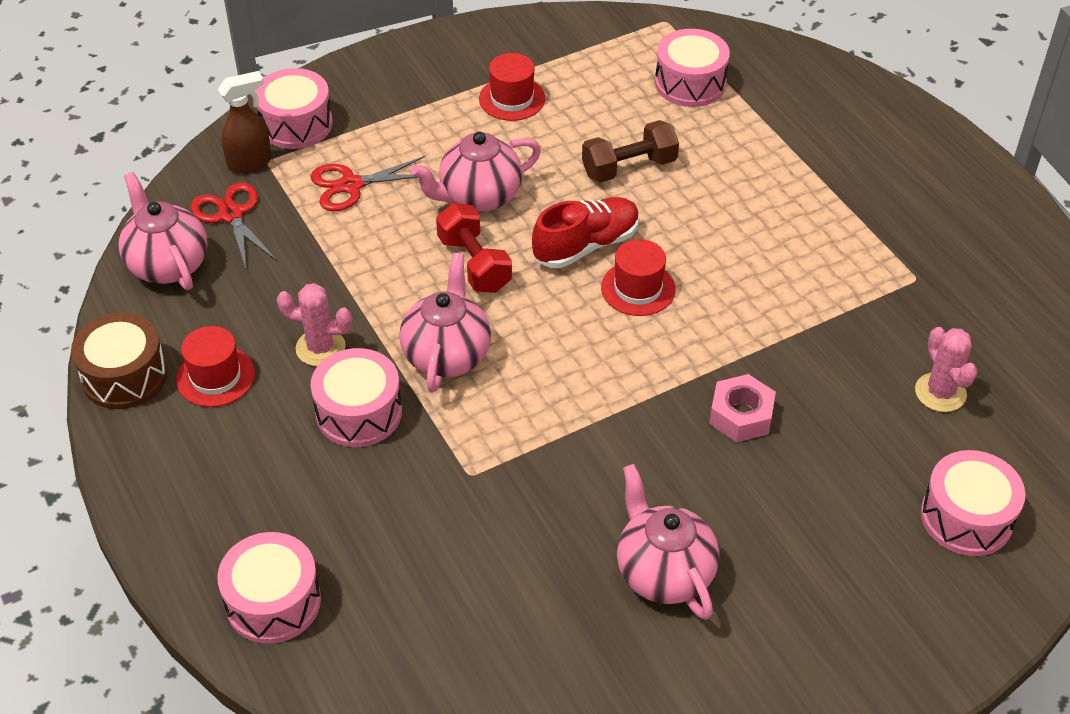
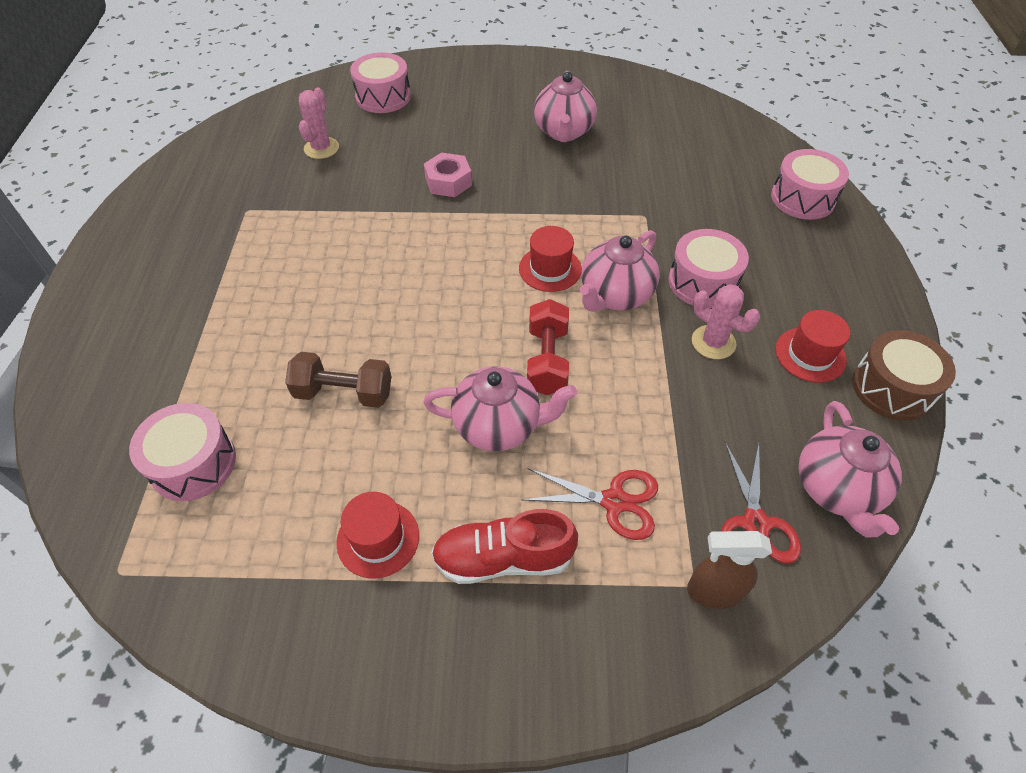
camera: 150 degrees left, 5 degrees up
(296, 124) = (638, 630): pink drum -> none
(586, 245) = (445, 335): red shoe -> red shoe (503, 558)
(638, 288) = (437, 284): red hat -> red hat (550, 269)

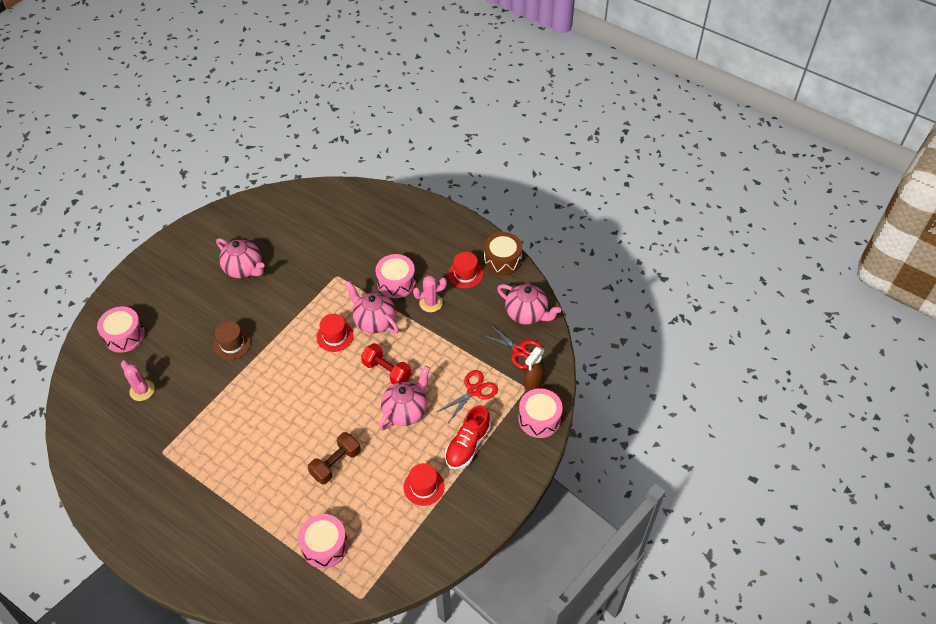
camera: 55 degrees left, 0 degrees up
(448, 182) = (232, 344): pink nut -> brown hat
(615, 296) = (374, 321): pink teapot -> pink teapot turned 150 degrees clockwise
(802, 198) = (384, 207): pink drum -> pink drum (539, 419)

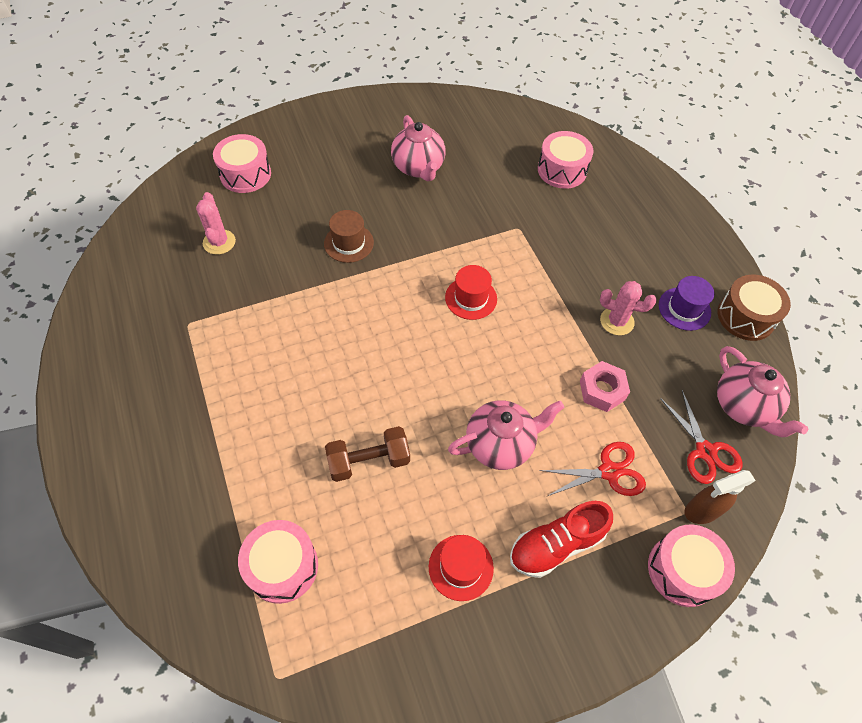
camera: 30 degrees right, 5 degrees up
(374, 321) = (530, 305): pink teapot -> none
(387, 371) = (508, 377): red dumbbell -> none
(396, 282) = (587, 273): pink drum -> pink drum (562, 170)
(445, 348) = (602, 390): none -> pink nut
(465, 274) = (684, 309): red hat -> purple hat

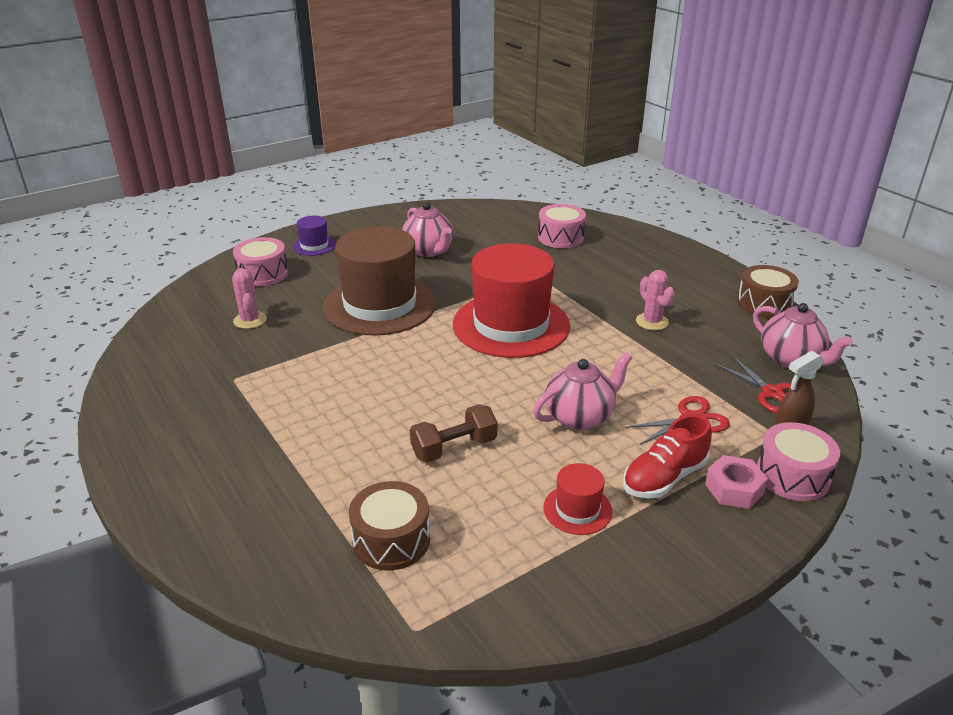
camera: 10 degrees left, 25 degrees down
(282, 566) = (391, 540): pink drum -> brown drum
(348, 243) = (380, 305): brown hat -> brown hat, size x2.30
(471, 298) = (511, 325): red hat -> red hat, size x2.30
(602, 390) = (659, 367): pink nut -> pink nut (734, 489)
(617, 321) = (652, 322): pink cactus -> pink cactus turned 60 degrees clockwise
(684, 309) = (708, 306): purple hat -> purple hat (314, 245)

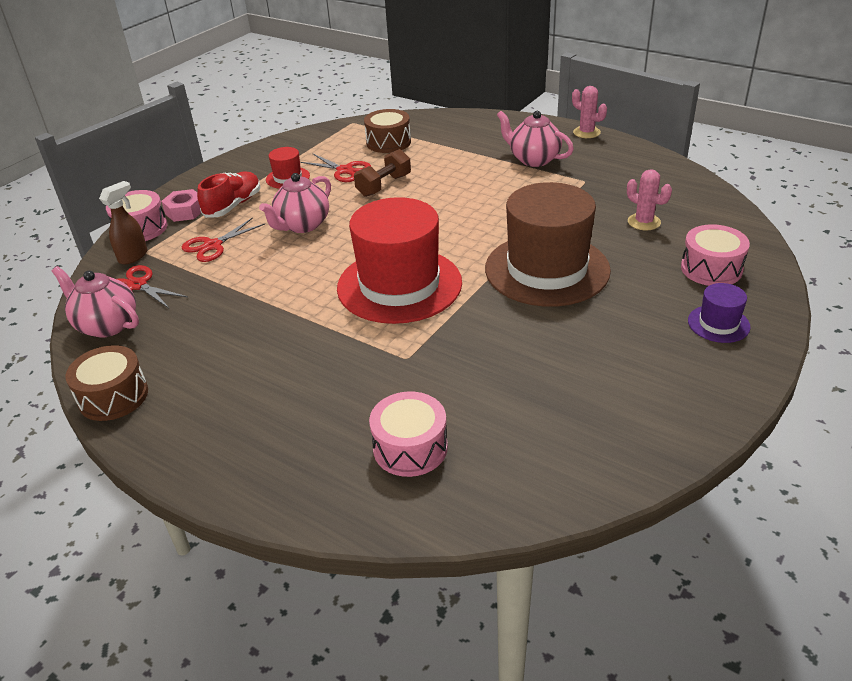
camera: 160 degrees right, 5 degrees up
(429, 251) = (571, 359): pink teapot -> pink teapot (533, 159)
(490, 496) = (344, 170): none -> red scissors
(652, 322) = (252, 330): pink cactus -> pink cactus (586, 132)

